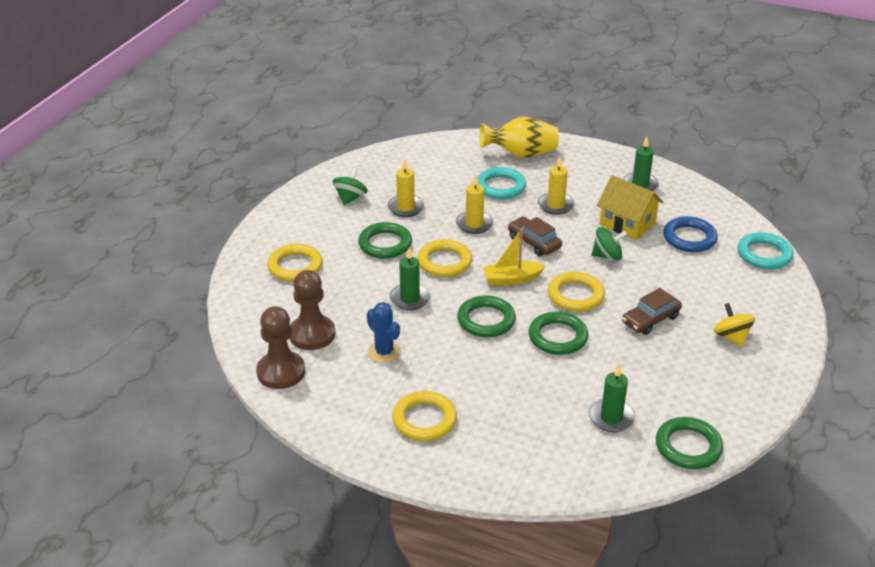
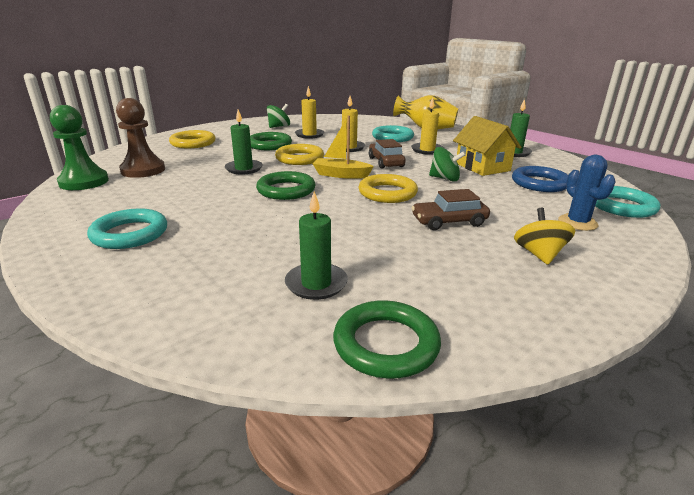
camera: 25 degrees right, 10 degrees down
(281, 372) = (84, 182): brown pawn -> green pawn
(384, 352) = (175, 189): blue cactus -> blue cactus (577, 223)
(424, 420) = (130, 234): yellow ring -> turquoise ring
(557, 337) = (337, 212): green ring -> none

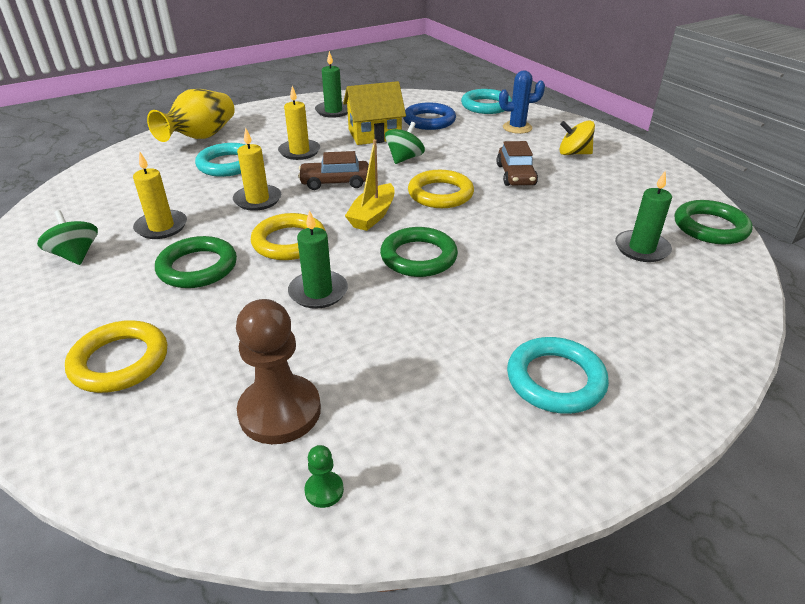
camera: 80 degrees left, 10 degrees up
(84, 182) = (324, 490): green pawn -> green pawn, size x0.42

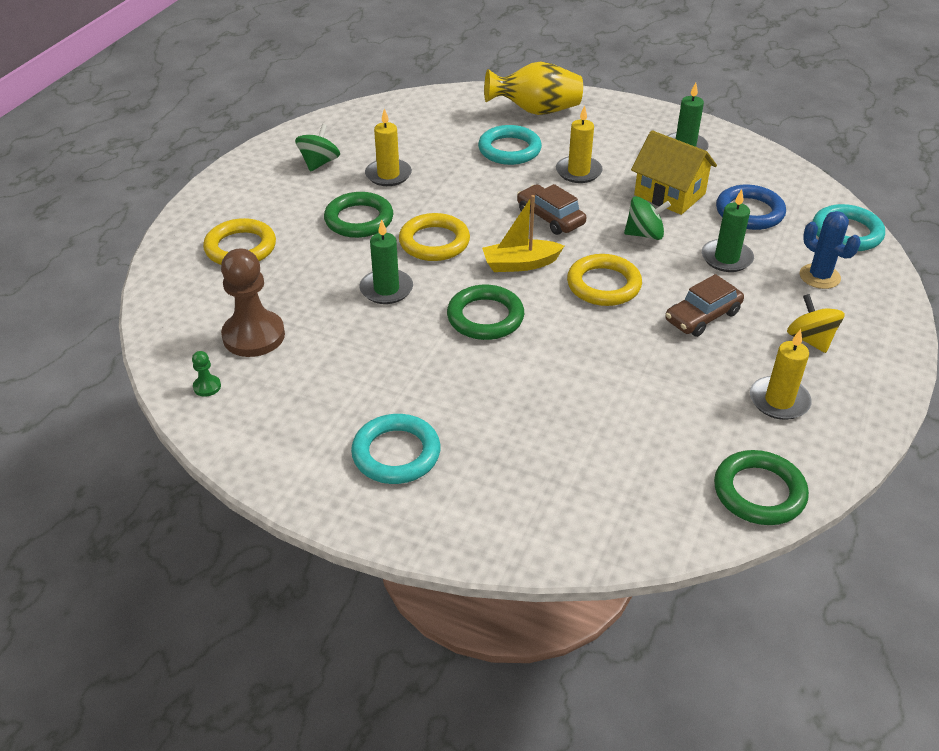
camera: 55 degrees right, 5 degrees up
(257, 200) = (474, 195): yellow candle -> yellow candle (779, 401)
(641, 249) = (652, 450): green candle -> green candle (726, 258)

